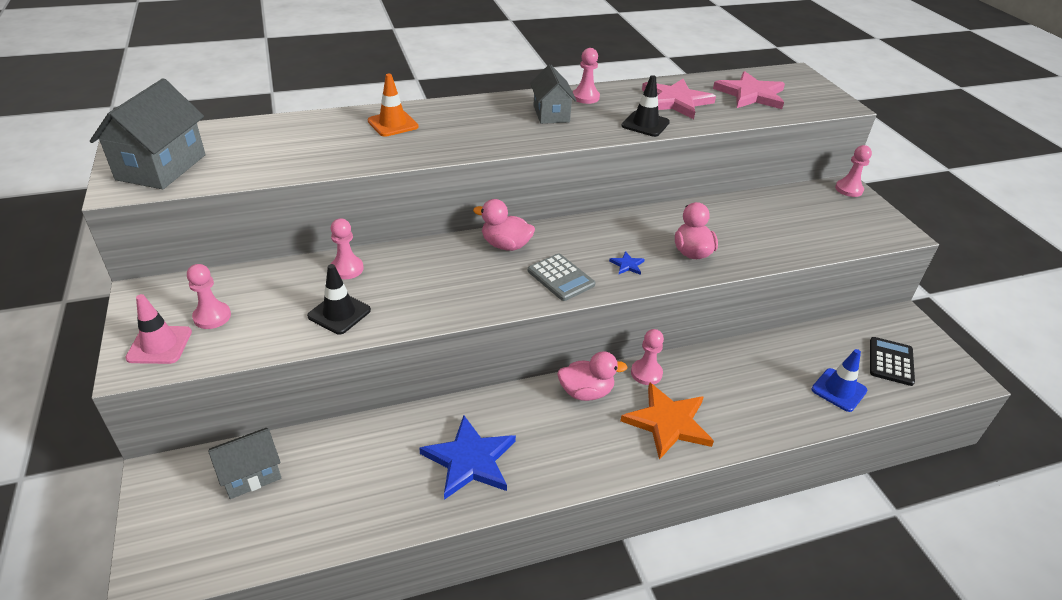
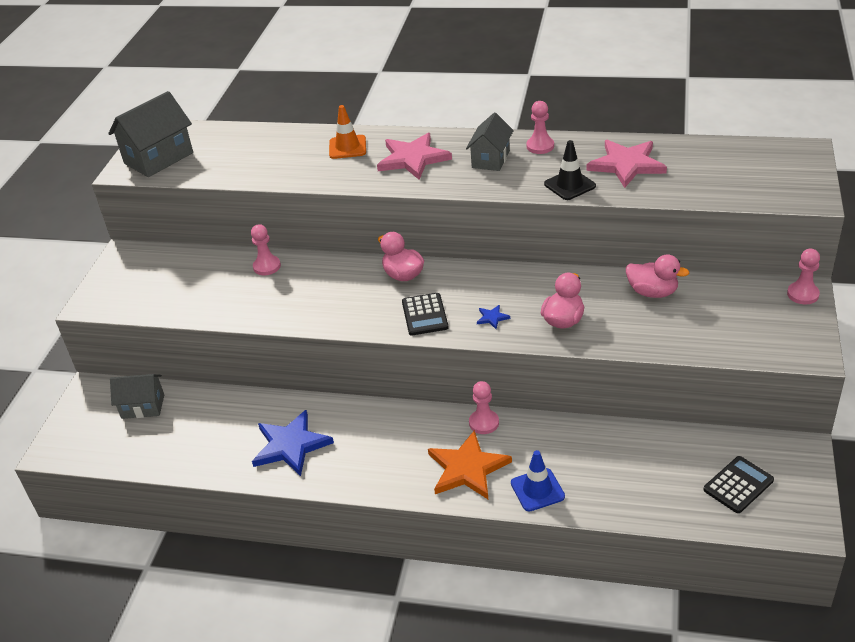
camera: 35 degrees right, 0 degrees up
(159, 345) = (111, 294): pink traffic cone -> none
(212, 317) = (154, 282): pink pawn -> none
(339, 313) = (237, 301): black traffic cone -> none
(561, 278) = (425, 315): grey calculator -> black calculator
(586, 392) = (419, 423): pink duck -> pink duck (652, 292)
(751, 94) = (718, 169): pink star -> pink star (413, 159)
(839, 390) = (654, 493): blue traffic cone -> blue traffic cone (537, 490)

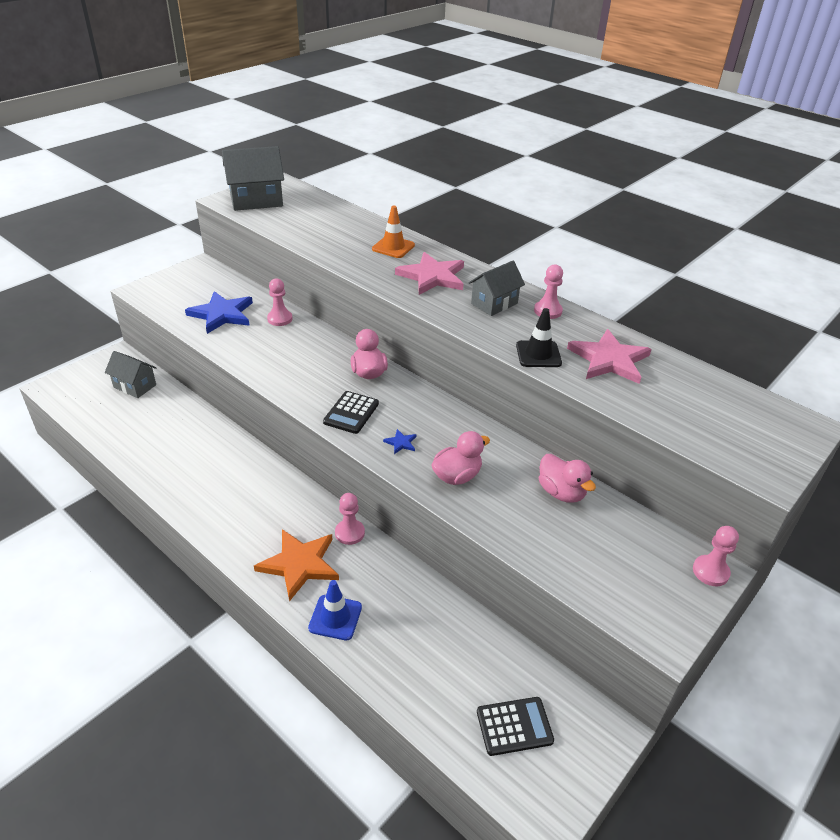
camera: 25 degrees right, 0 degrees up
(291, 445) = (196, 469): blue star -> blue star (222, 314)

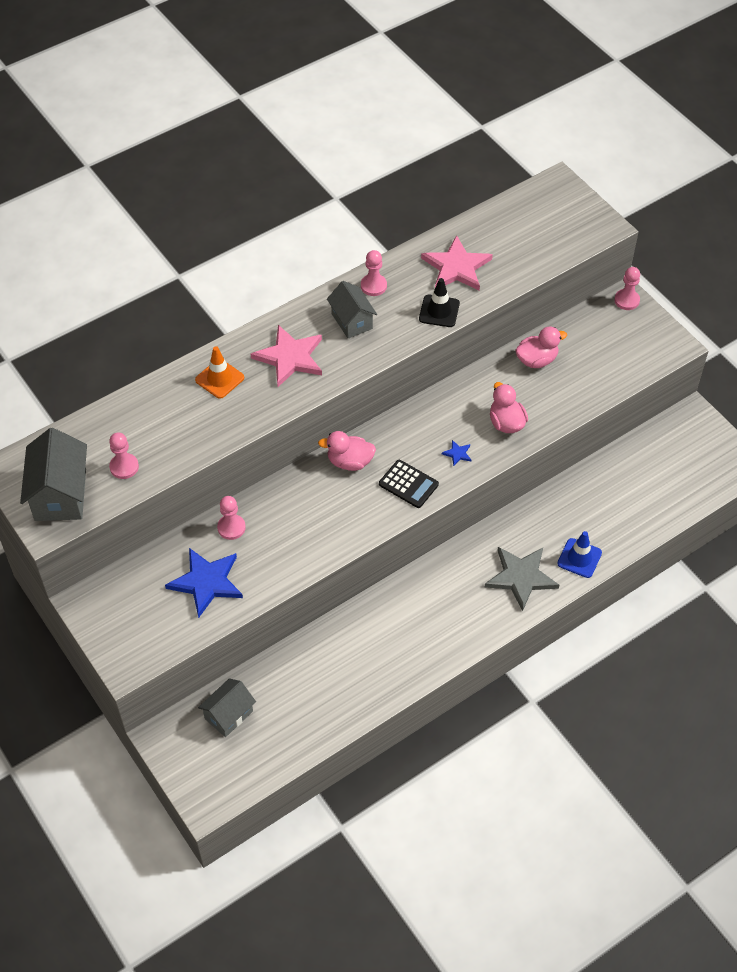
camera: 75 degrees left, 15 degrees up
(299, 564) = (521, 577): orange star -> grey star
(349, 533) = (492, 536): pink pawn -> pink pawn (124, 467)
(514, 726) = (684, 465): black calculator -> none

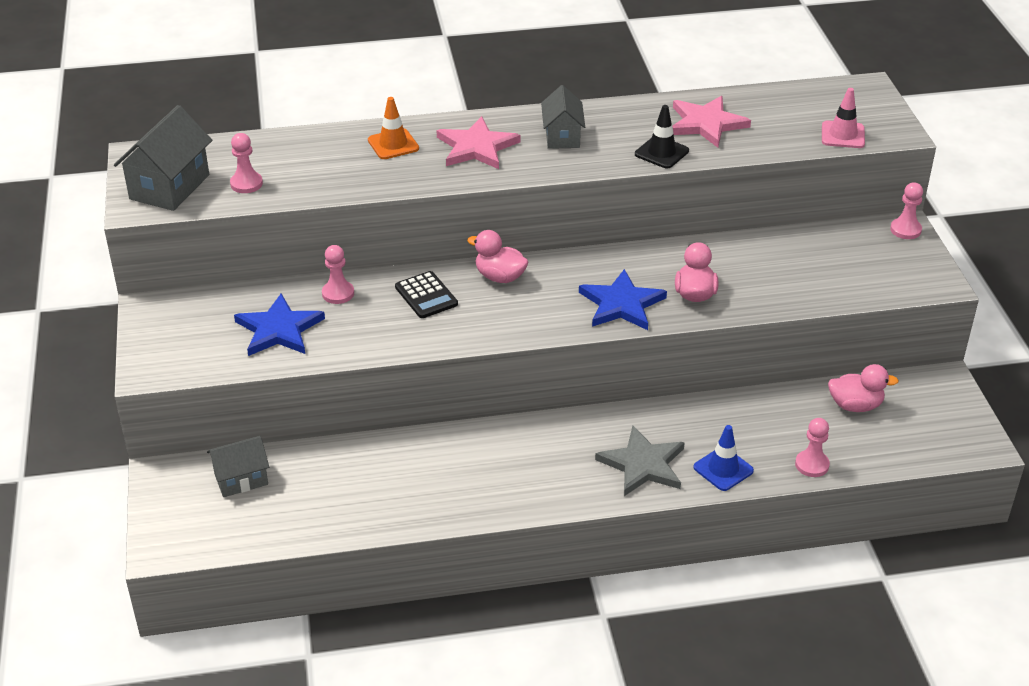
camera: 25 degrees right, 15 degrees down
(373, 286) = (606, 116): pink pawn -> pink pawn (812, 465)
(408, 484) = (549, 314): black calculator -> black calculator (426, 295)
(457, 454) = (621, 304): blue star -> blue star, size x2.40
(536, 360) = (766, 251): pink duck -> pink duck (855, 405)
(565, 243) = (843, 135): none -> pink traffic cone

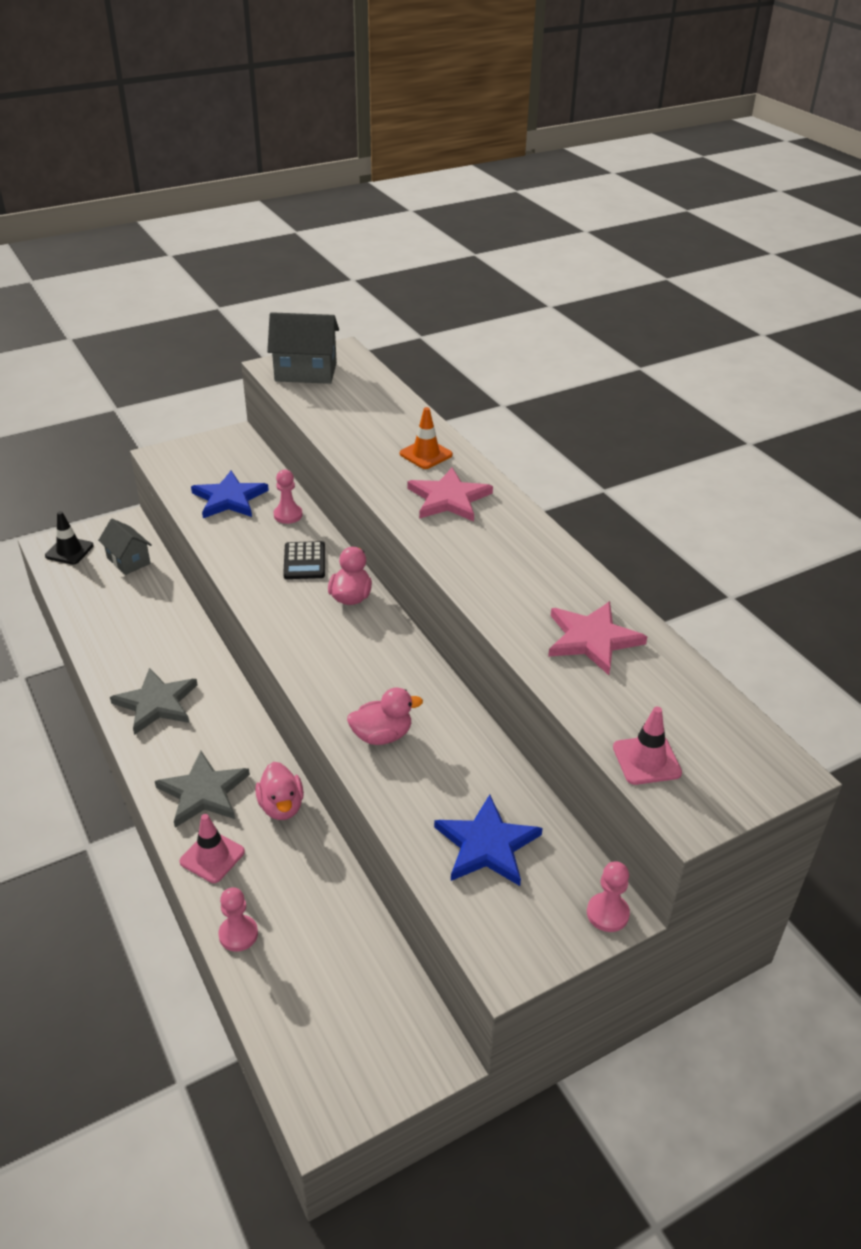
camera: 70 degrees right, 0 degrees up
(246, 184) = (327, 401): pink pawn -> none
(426, 295) = (304, 561): black calculator -> black calculator turned 45 degrees counterclockwise
(504, 482) = (156, 703): none -> grey star
(562, 136) = (500, 545): grey house -> none
(621, 304) = (342, 684): blue star -> blue star (487, 845)
(661, 152) = (512, 616): black traffic cone -> black traffic cone (69, 551)
(723, 469) = (212, 857): blue traffic cone -> pink traffic cone
(855, 405) = (353, 962): pink duck -> pink duck (281, 806)

